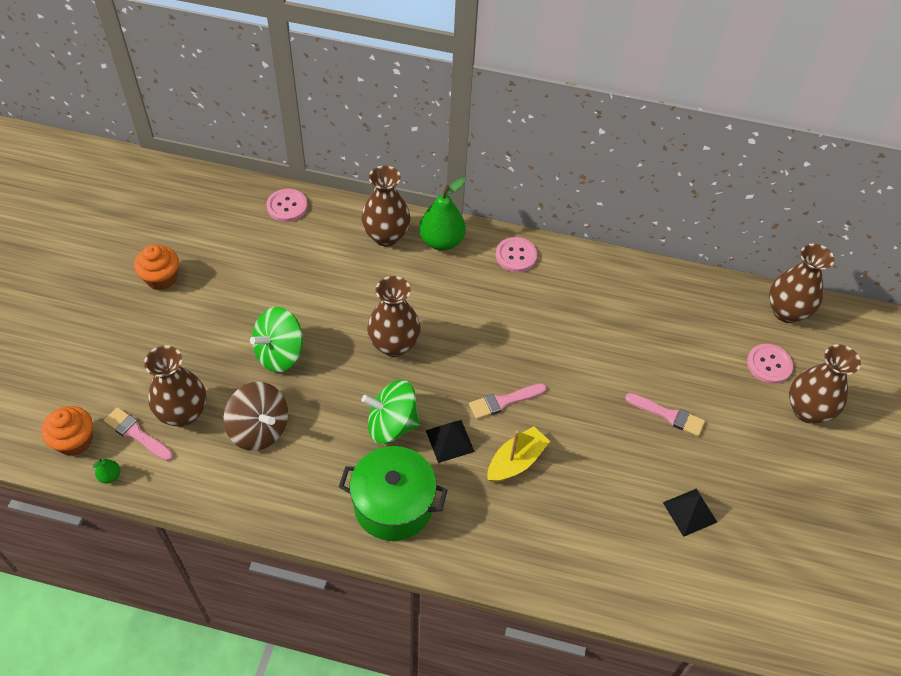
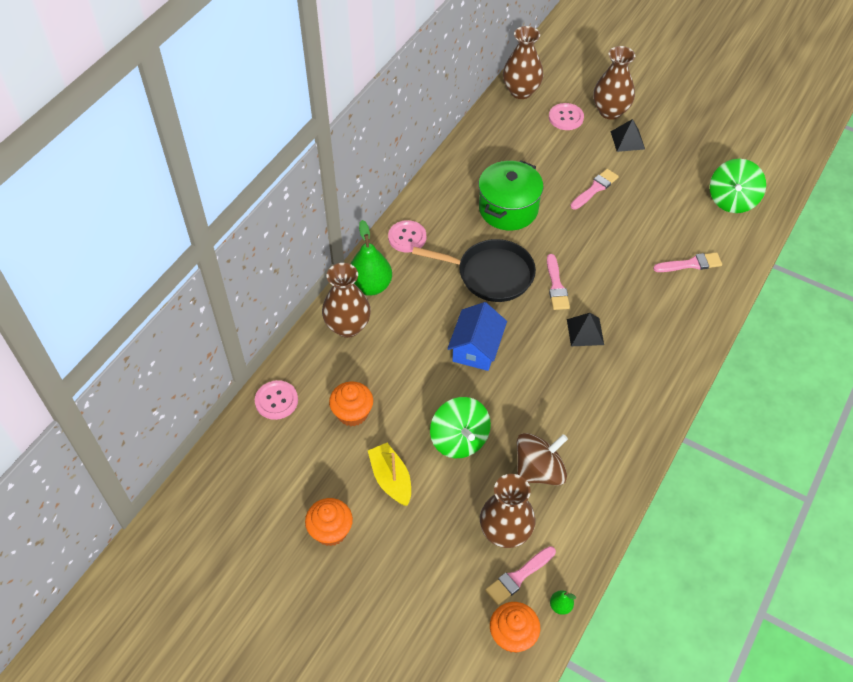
camera: 70 degrees left, 0 degrees up
(288, 263) = (352, 413): none -> orange cupcake
(392, 425) = (559, 368): green spinning top -> green spinning top (732, 200)
(393, 505) = (637, 384): green pot -> green pot (508, 209)
(394, 345) = (476, 348): brown vase -> blue house
(496, 338) = (491, 274): none -> black pan
(516, 461) = (614, 293): yellow boat -> yellow boat (391, 479)
(594, 539) = (690, 264): none -> pink brush
(690, 512) = (679, 203): black pyramid -> black pyramid (627, 140)

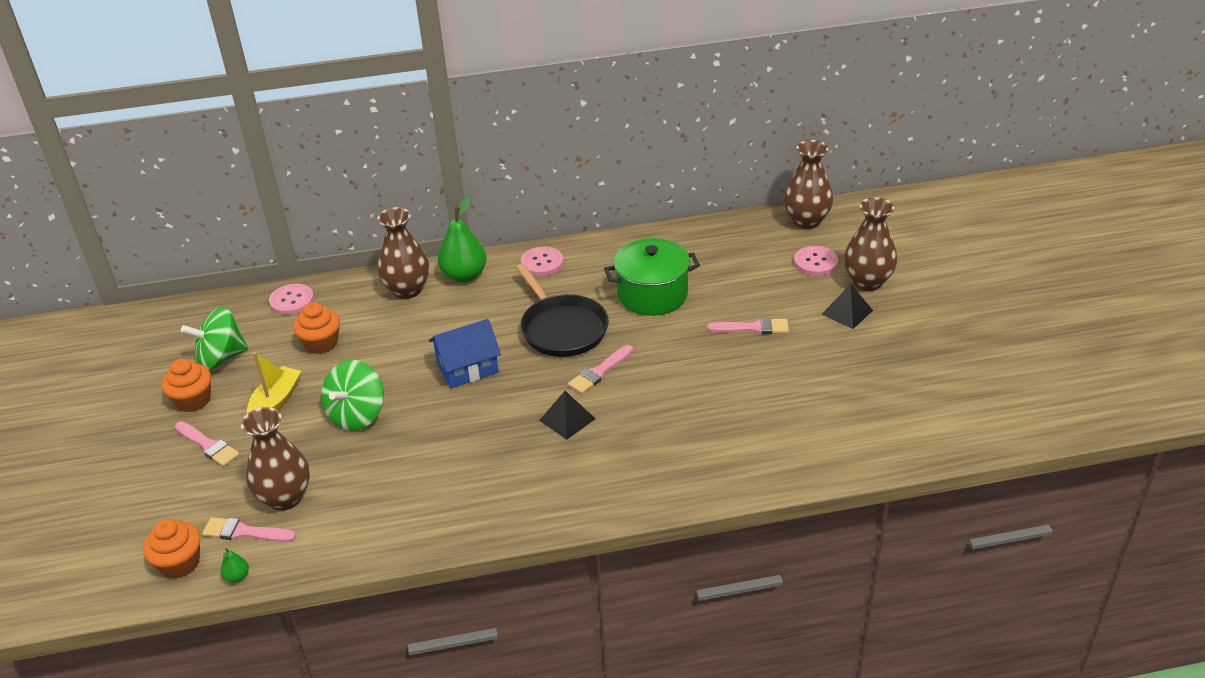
camera: 50 degrees right, 15 degrees down
(539, 470) = (373, 480): brown spinning top -> none
(690, 264) = (745, 440): pink brush -> pink brush (208, 445)
(732, 200) = (874, 421): green spinning top -> green spinning top (221, 358)

